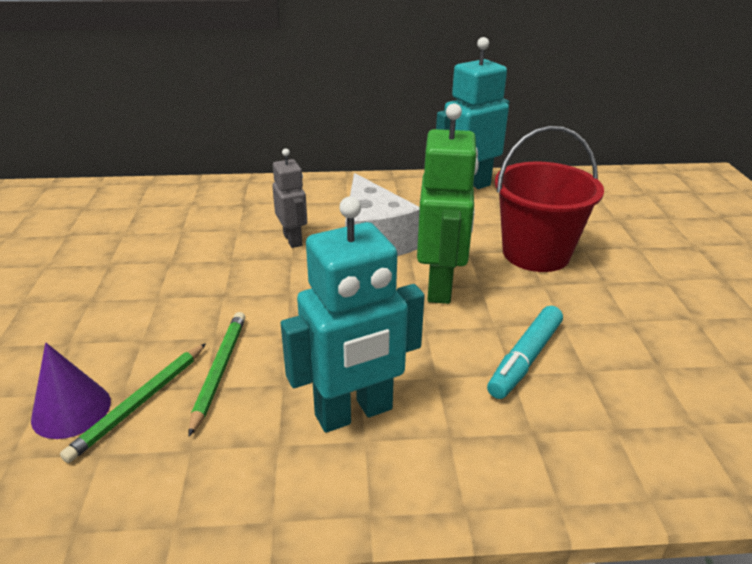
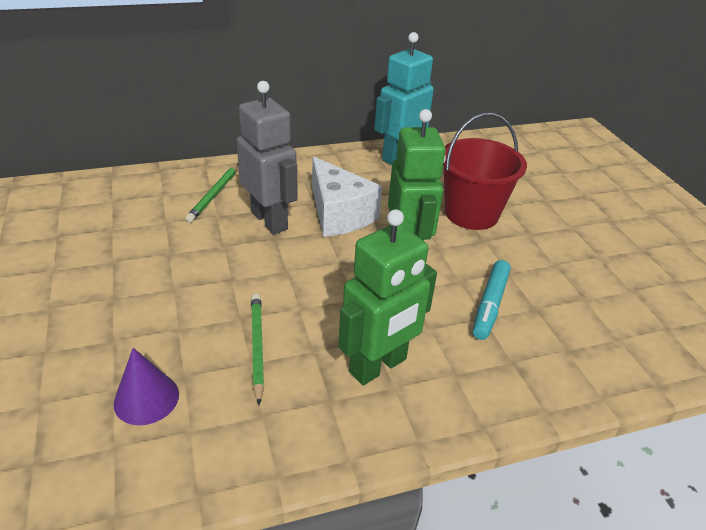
camera: 15 degrees left, 5 degrees up
(140, 403) = (203, 383): green pencil -> green pencil (214, 194)
(293, 239) = (270, 220): grey robot -> grey robot, size x1.72
(354, 413) = (378, 366): turquoise robot -> green robot

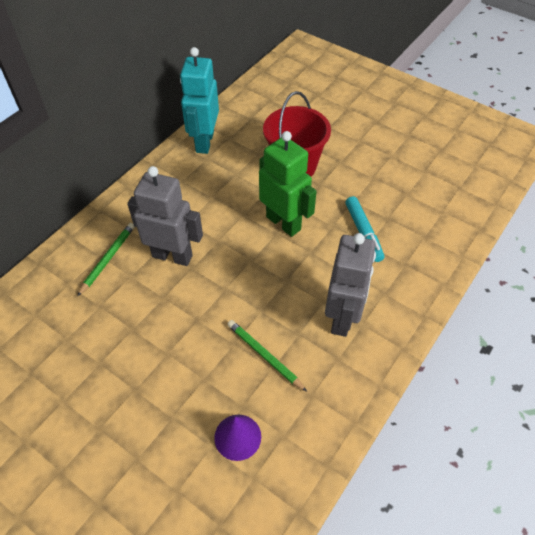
camera: 35 degrees left, 15 degrees up
(214, 194) = (108, 259): green pencil -> green pencil turned 135 degrees counterclockwise
(339, 214) = (213, 220): white cheese -> none
(378, 366) = (342, 318): green robot -> grey robot

